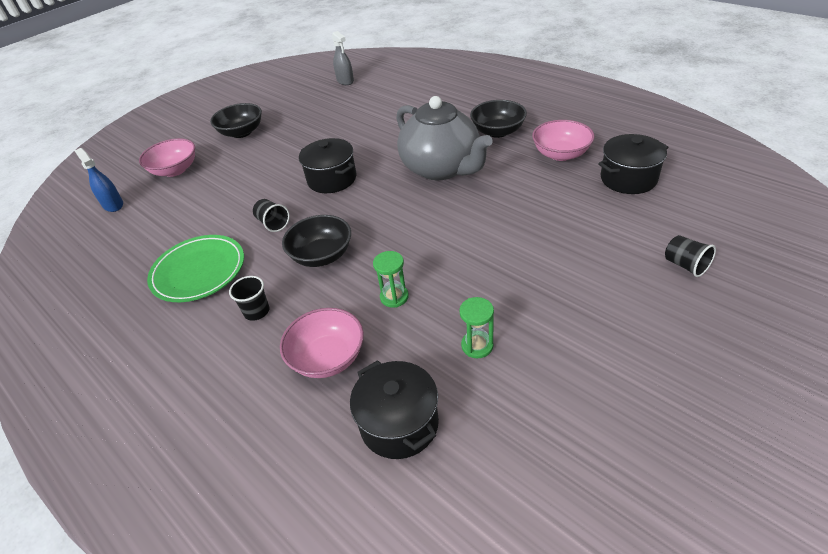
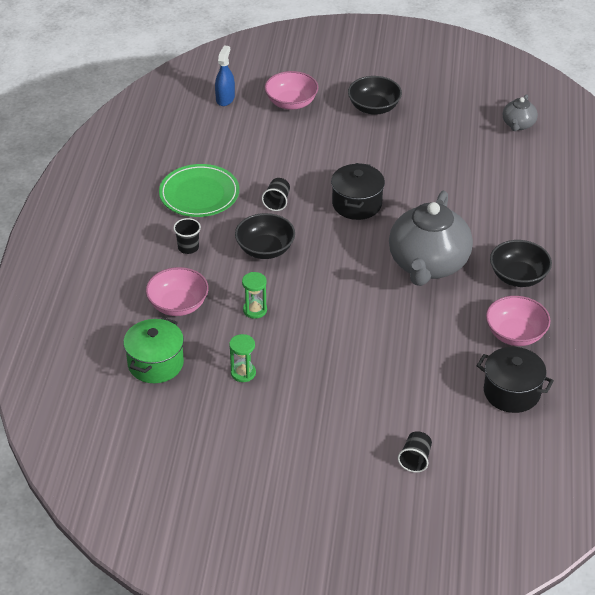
camera: 50 degrees right, 0 degrees up
(345, 81) = (518, 125): grey spray bottle -> grey teapot
(399, 423) = (155, 363): black pot -> green pot

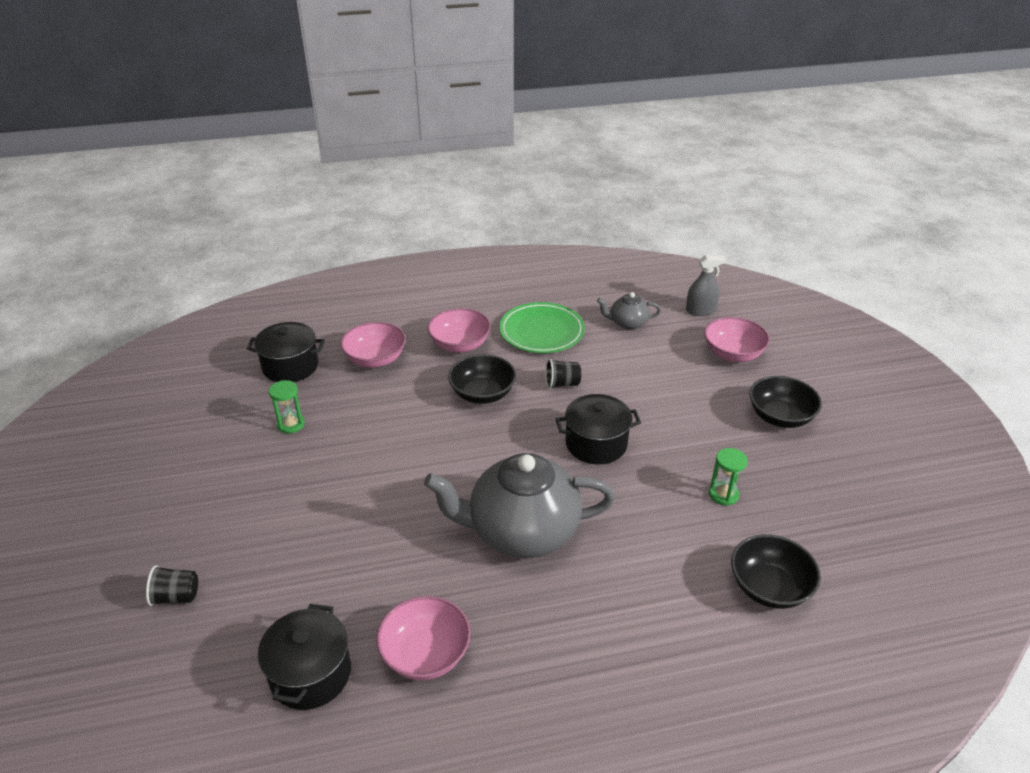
camera: 70 degrees right, 5 degrees down
(155, 363) = (290, 366): green pot -> black pot
(188, 247) = (460, 345): black cup -> pink bowl
(225, 99) = (700, 310): blue spray bottle -> grey spray bottle
(255, 310) = (386, 409): green hourglass -> green hourglass (723, 494)
(518, 125) = (868, 563): grey teapot -> grey teapot (627, 323)
(518, 276) = (543, 632): black bowl -> black bowl (769, 587)

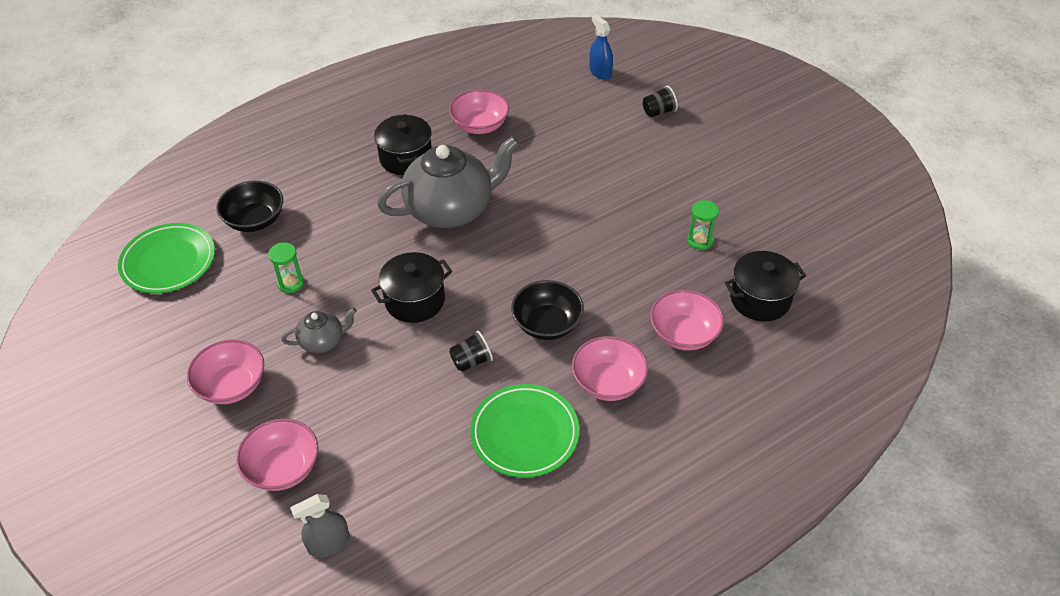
camera: 160 degrees right, 10 degrees up
(183, 706) = (600, 72): none -> blue spray bottle
(310, 674) = (542, 100): black pot -> black pot (406, 158)
(627, 323) = (423, 484): grey teapot -> grey teapot (322, 341)
(780, 417) = (232, 385): black bowl -> pink bowl
(874, 560) = (168, 261): none -> green plate

